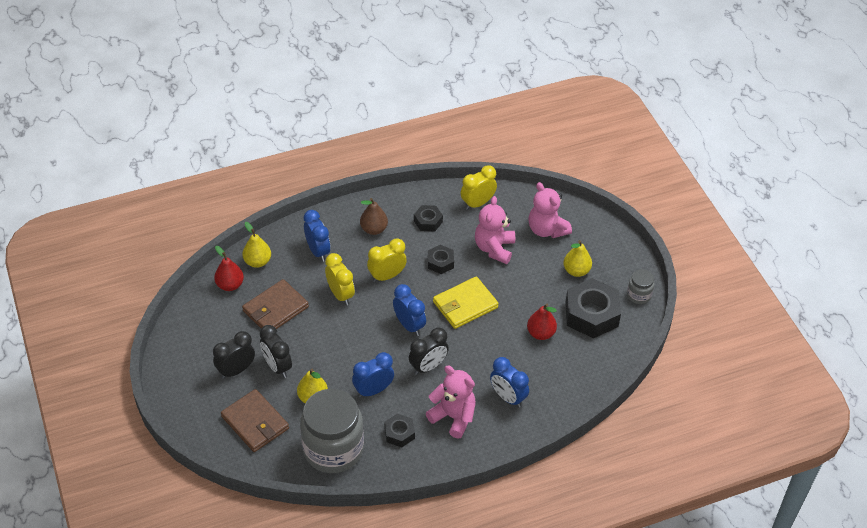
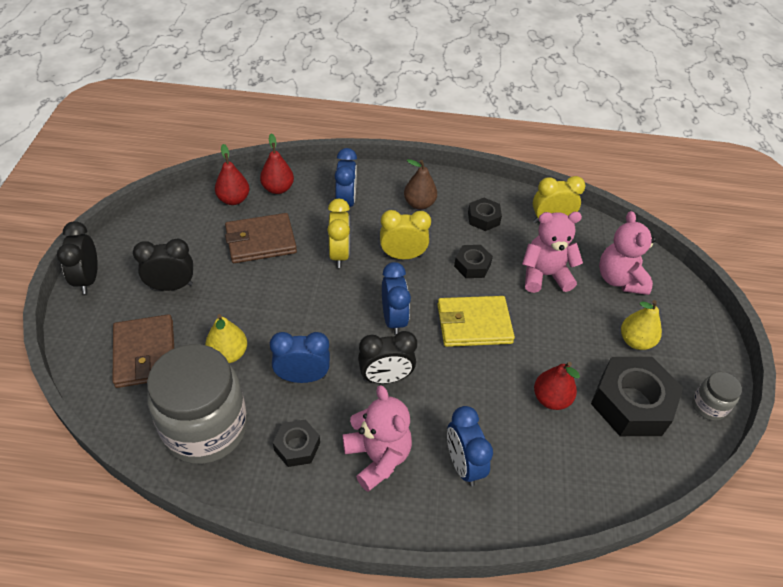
camera: 25 degrees right, 0 degrees up
(257, 261) = (278, 188): yellow pear -> red pear
(277, 366) = (217, 301): black clock -> black clock (88, 279)
(494, 248) = (544, 275): pink teddy bear -> pink teddy bear turned 45 degrees clockwise

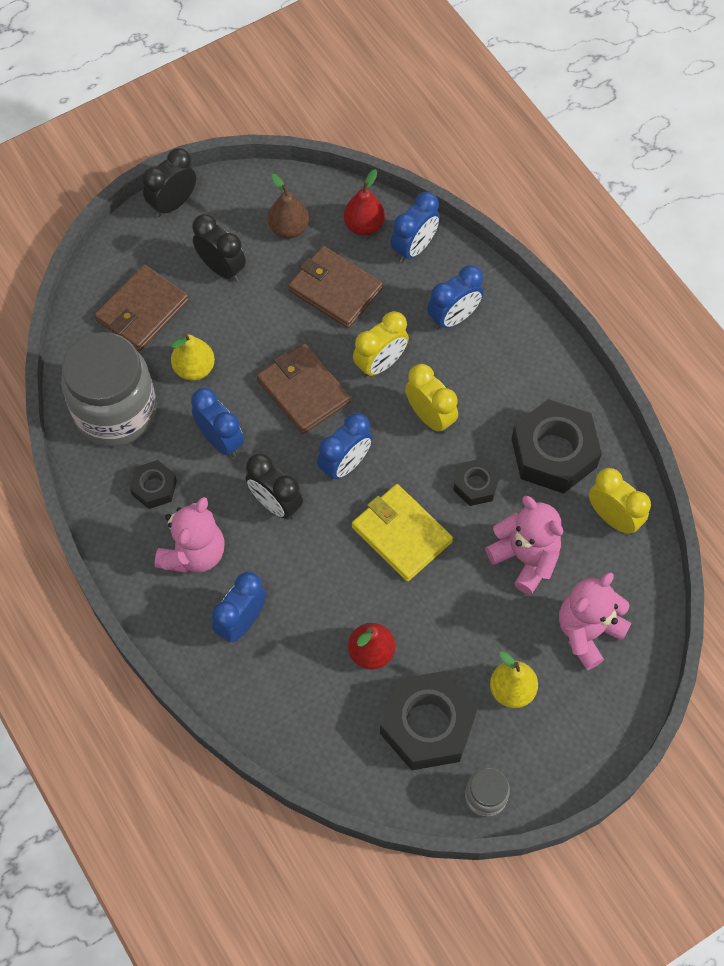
camera: 55 degrees right, 15 degrees up
(278, 188) = (414, 248): red pear -> blue clock
(315, 305) = (303, 391): none -> brown wallet
(419, 204) = (516, 381): brown pear -> brown pear (289, 228)
(483, 218) = (553, 453): black nut -> black nut, size x1.94

